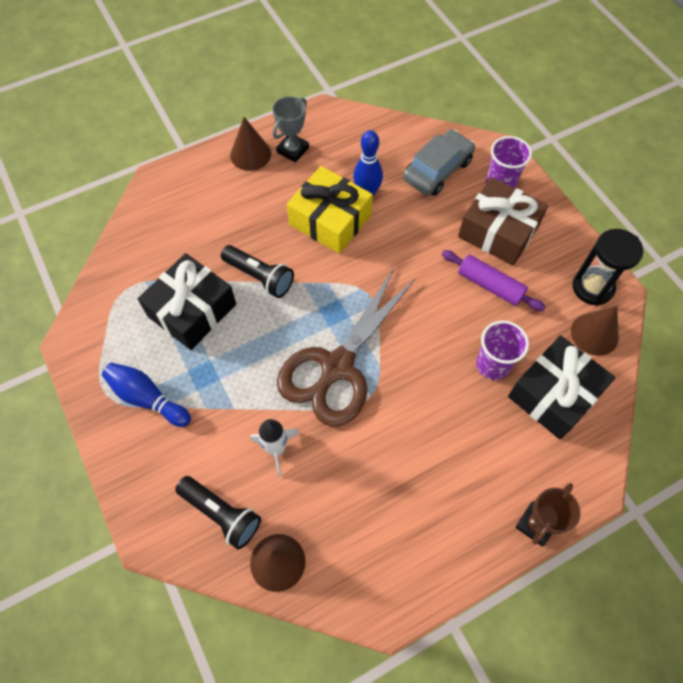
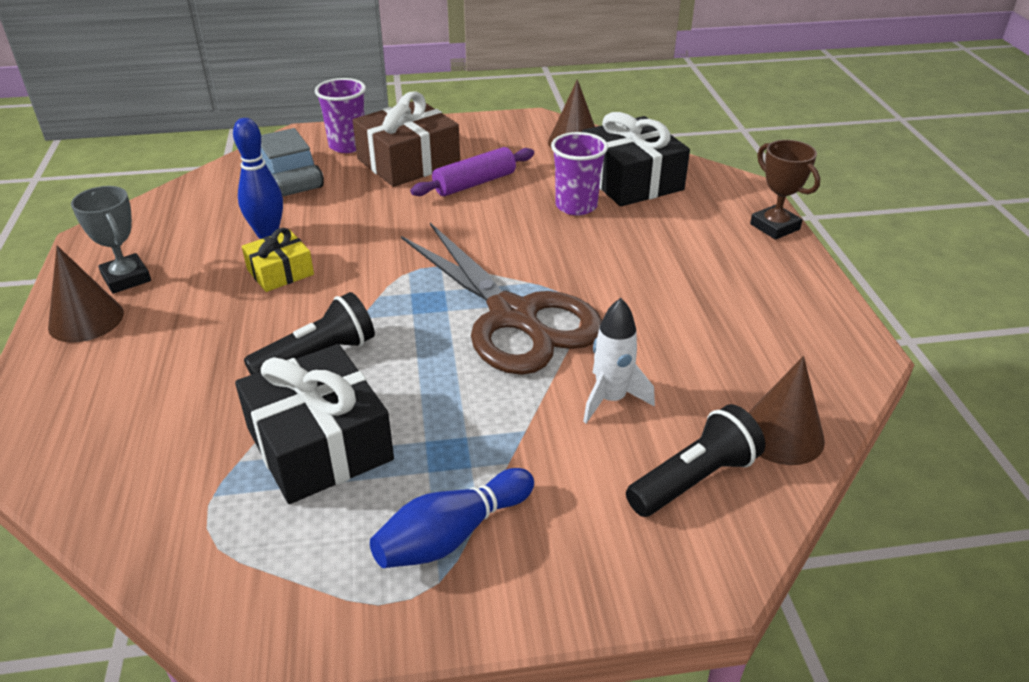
camera: 70 degrees left, 25 degrees down
(330, 220) = (280, 272): yellow gift -> yellow gift, size x0.55
(592, 287) = (520, 130): black hourglass -> none

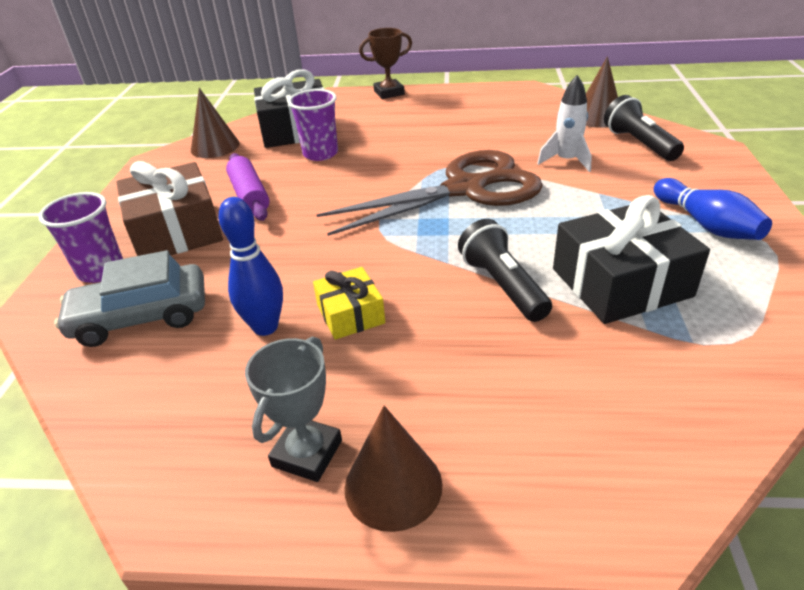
camera: 75 degrees left, 0 degrees up
(126, 278) = (307, 453): grey trophy -> grey trophy turned 45 degrees counterclockwise

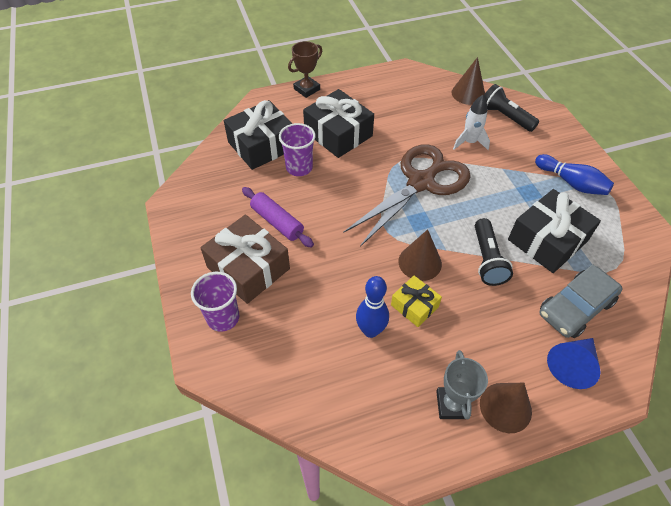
camera: 25 degrees left, 15 degrees up
(141, 317) = (284, 347): grey car -> grey car (575, 307)
(215, 146) = (210, 176): brown cone -> brown cone (420, 262)
(394, 132) = (338, 134): none -> black gift
(502, 285) = (487, 260): black flashlight -> black flashlight turned 135 degrees counterclockwise
(559, 460) = (572, 365): none -> blue cone

